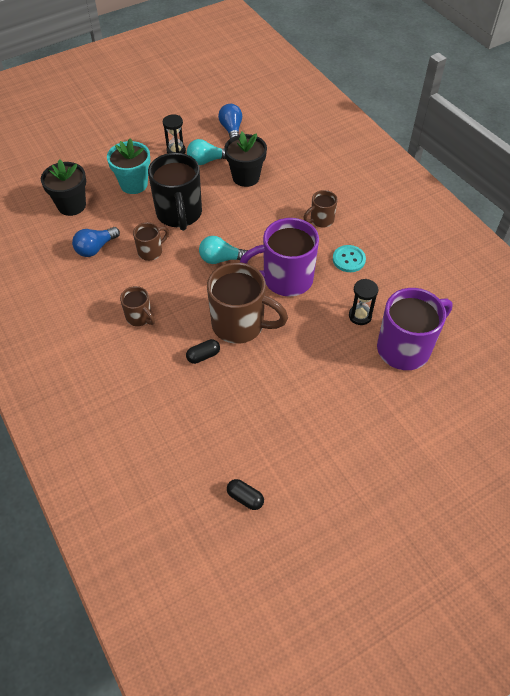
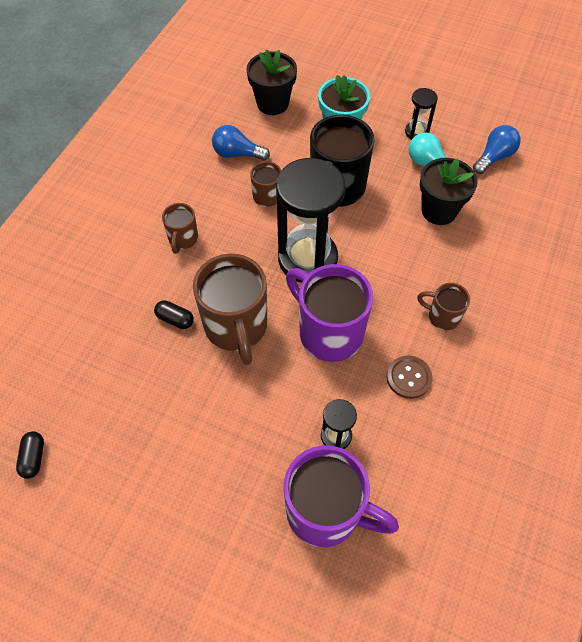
camera: 55 degrees right, 5 degrees up
(221, 259) = (307, 259): turquoise light bulb -> black hourglass
(348, 259) = (408, 378): turquoise button -> brown button

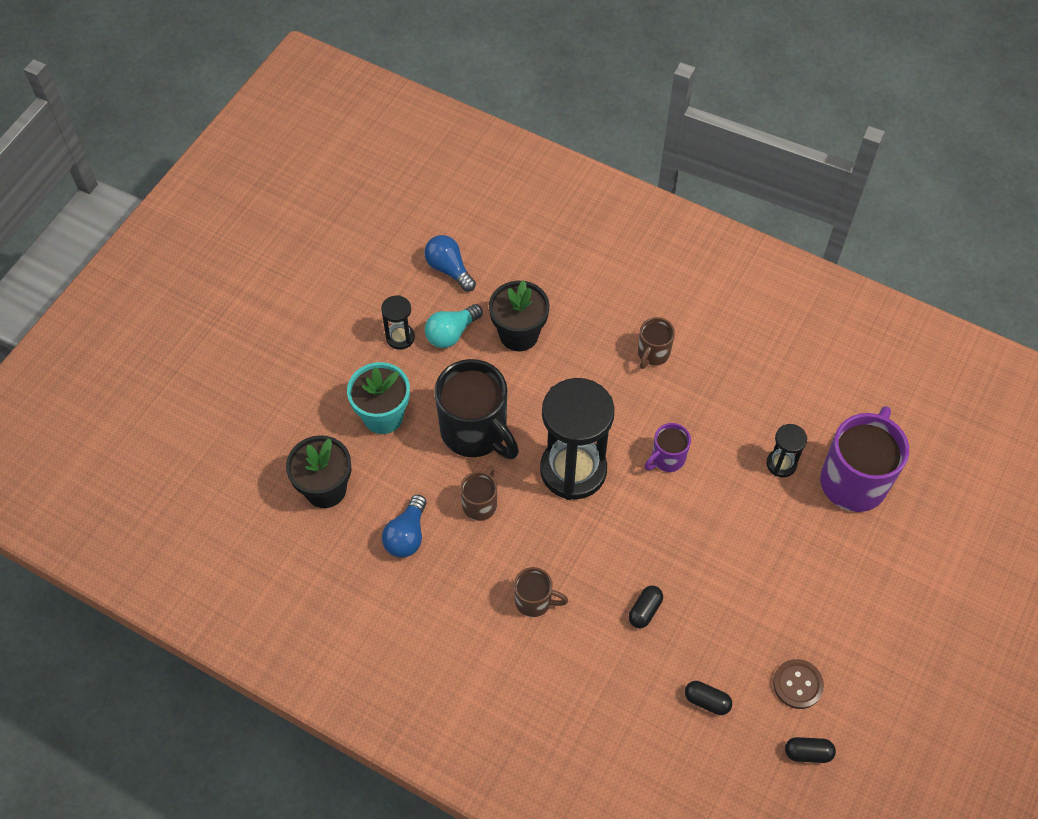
camera: 85 degrees left, 0 degrees up
(89, 371) = (707, 701): none -> black capsule
(236, 327) = (658, 547): brown mug -> none
(328, 332) = (667, 459): purple mug -> purple mug, size x0.51
(408, 378) = (720, 394): brown button -> brown button (797, 684)

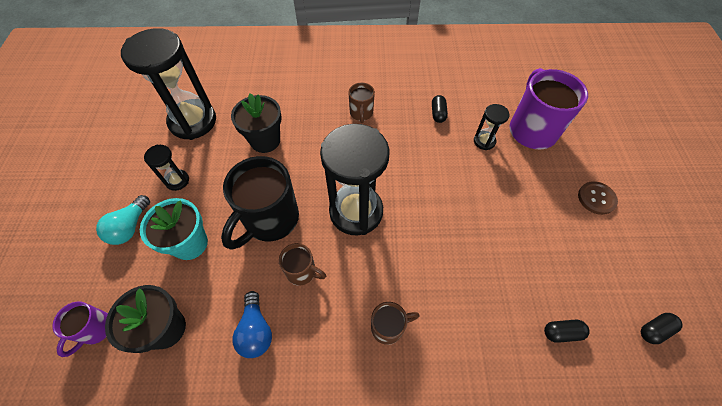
camera: 30 degrees left, 0 degrees up
(449, 269) = (193, 121): blue light bulb -> black hourglass
(451, 333) = (215, 161): turquoise light bulb -> turquoise light bulb (130, 227)
(476, 432) = (270, 220): black mug -> black mug turned 105 degrees clockwise
(480, 504) = (302, 272): brown mug -> brown mug turned 120 degrees clockwise
(645, 610) = (471, 287): black capsule -> black capsule (438, 113)
(667, 459) = (413, 172): purple mug -> purple mug (96, 329)
(797, 684) = (607, 281): brown button -> brown button (596, 198)

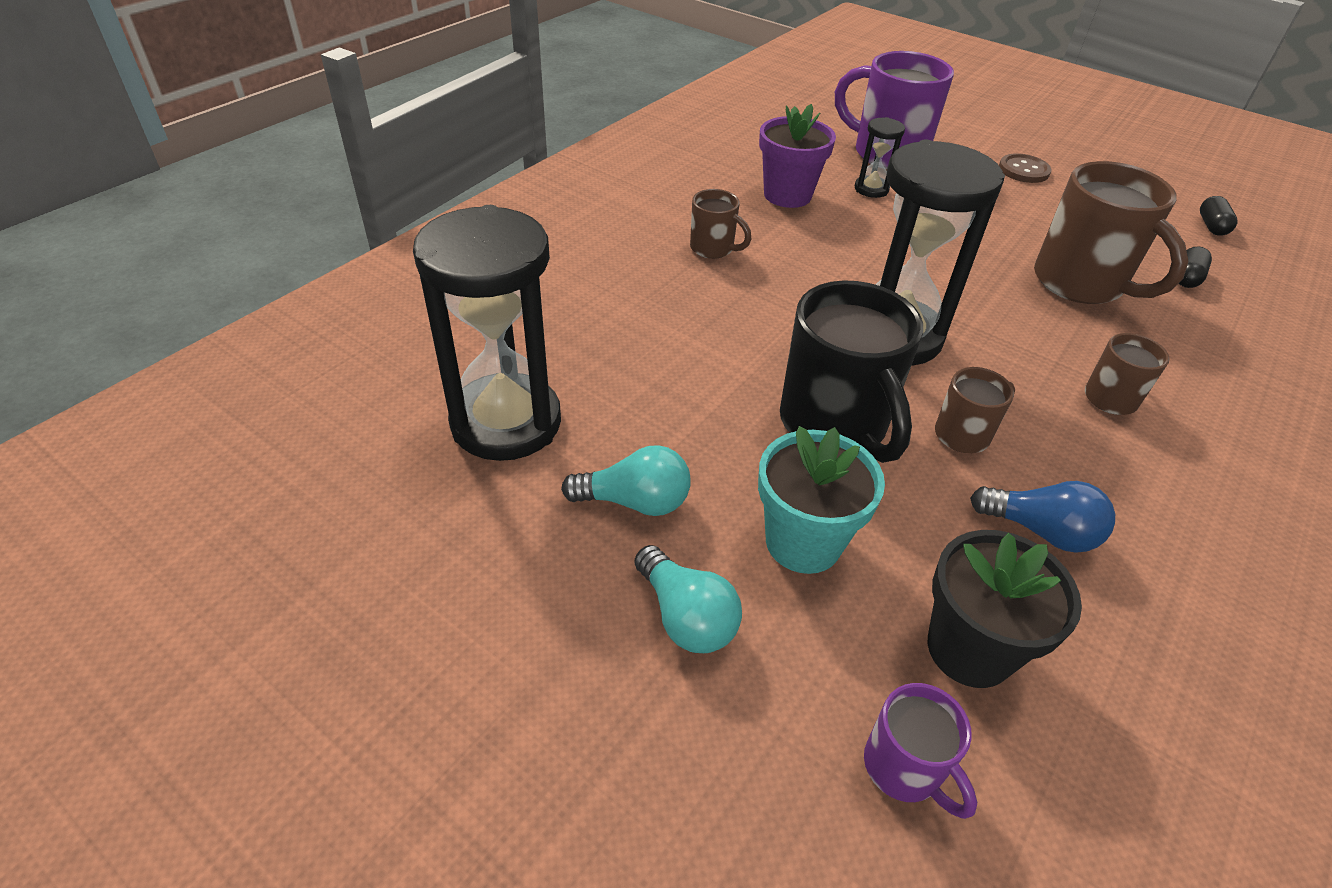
camera: 55 degrees left, 15 degrees down
(177, 181) = (635, 501): black hourglass -> turquoise light bulb
(265, 140) = (659, 359): black flower pot -> none
(438, 113) = (787, 195): black capsule -> purple flower pot
(491, 276) = (1081, 284): none -> brown mug

